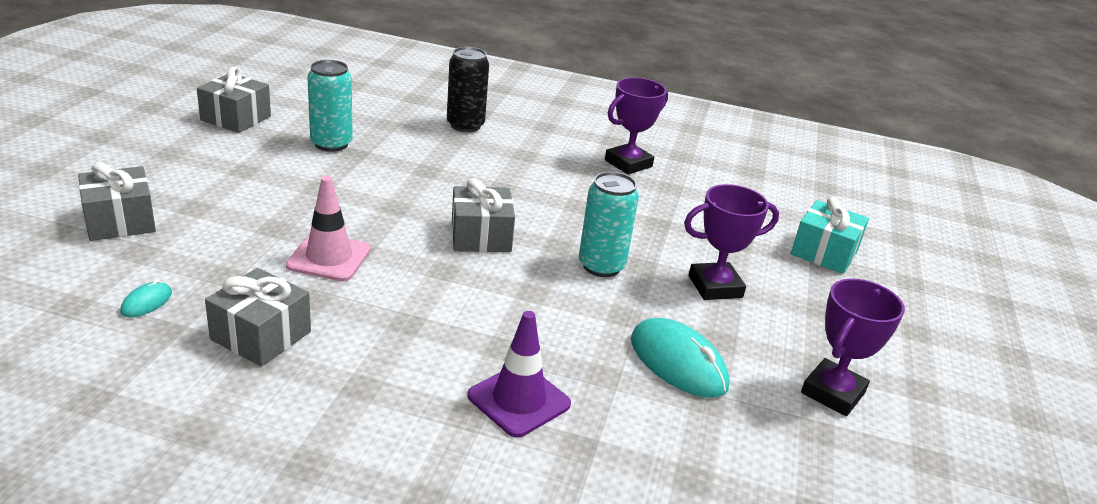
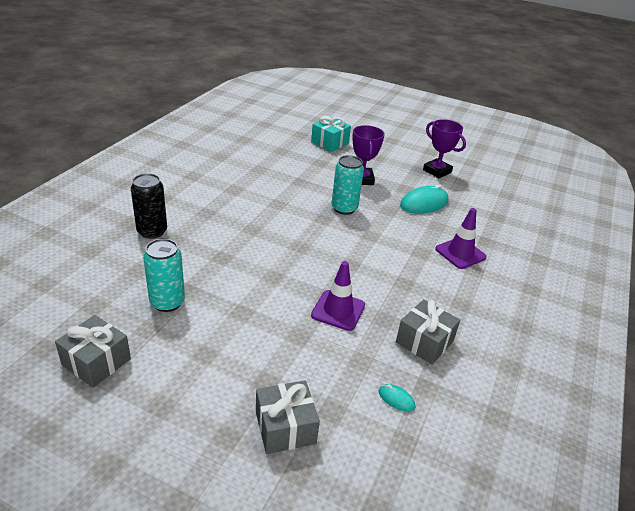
camera: 80 degrees left, 5 degrees up
(329, 258) = (338, 310): pink traffic cone -> purple traffic cone
(481, 236) = (312, 245): grey gift -> none
(628, 163) = (227, 176): purple trophy -> none

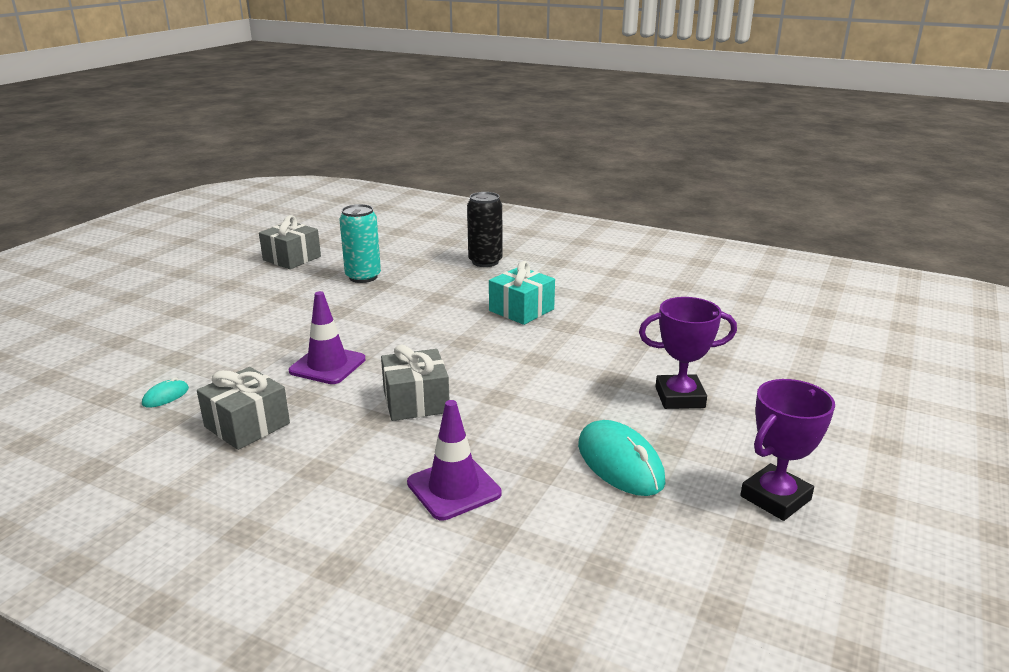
camera: 95 degrees right, 10 degrees down
(285, 427) = (170, 335): grey gift -> grey gift (416, 401)
(330, 142) = (804, 370): turquoise gift -> turquoise gift (521, 310)
(344, 208) = (572, 377): turquoise can -> none

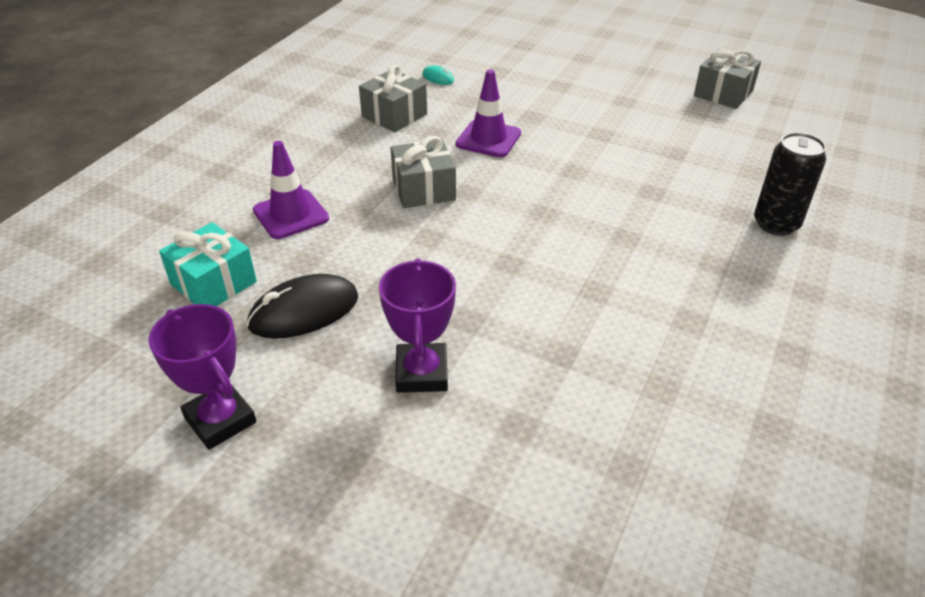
camera: 90 degrees right, 15 degrees up
(363, 277) = (690, 139): turquoise can -> none
(521, 310) = (632, 254): turquoise gift -> turquoise gift (213, 283)
(620, 463) = (304, 311): turquoise mouse -> black mouse

